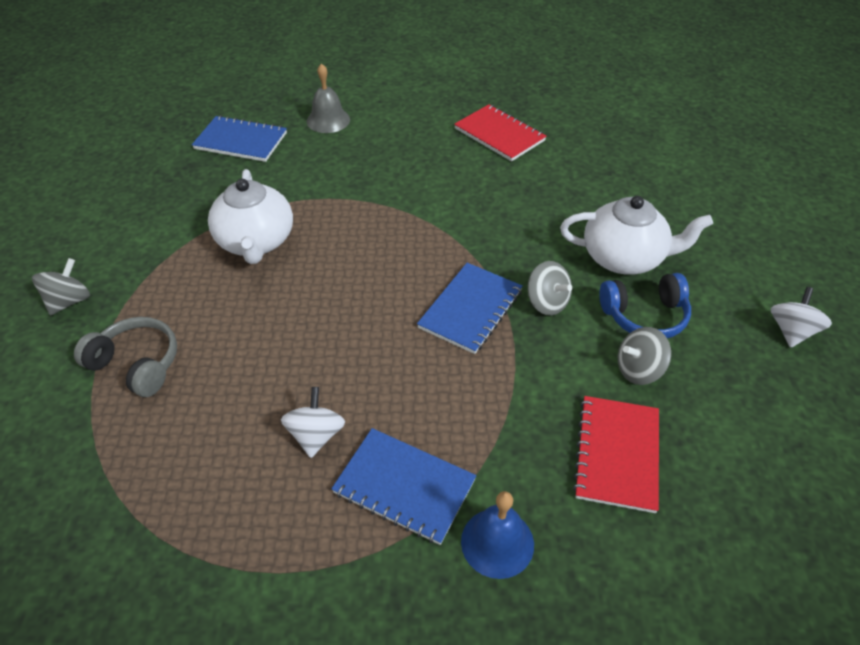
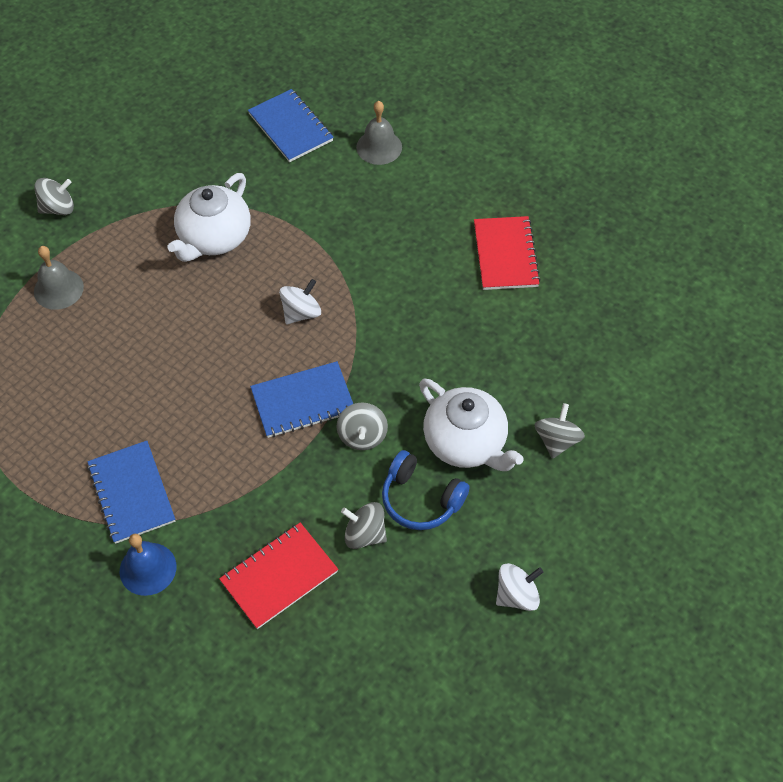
camera: 40 degrees right, 10 degrees up
(137, 364) = (58, 289): grey headphones -> grey bell
(316, 435) = (115, 419): white spinning top -> white spinning top (301, 313)
(678, 218) = (557, 440): none -> grey spinning top

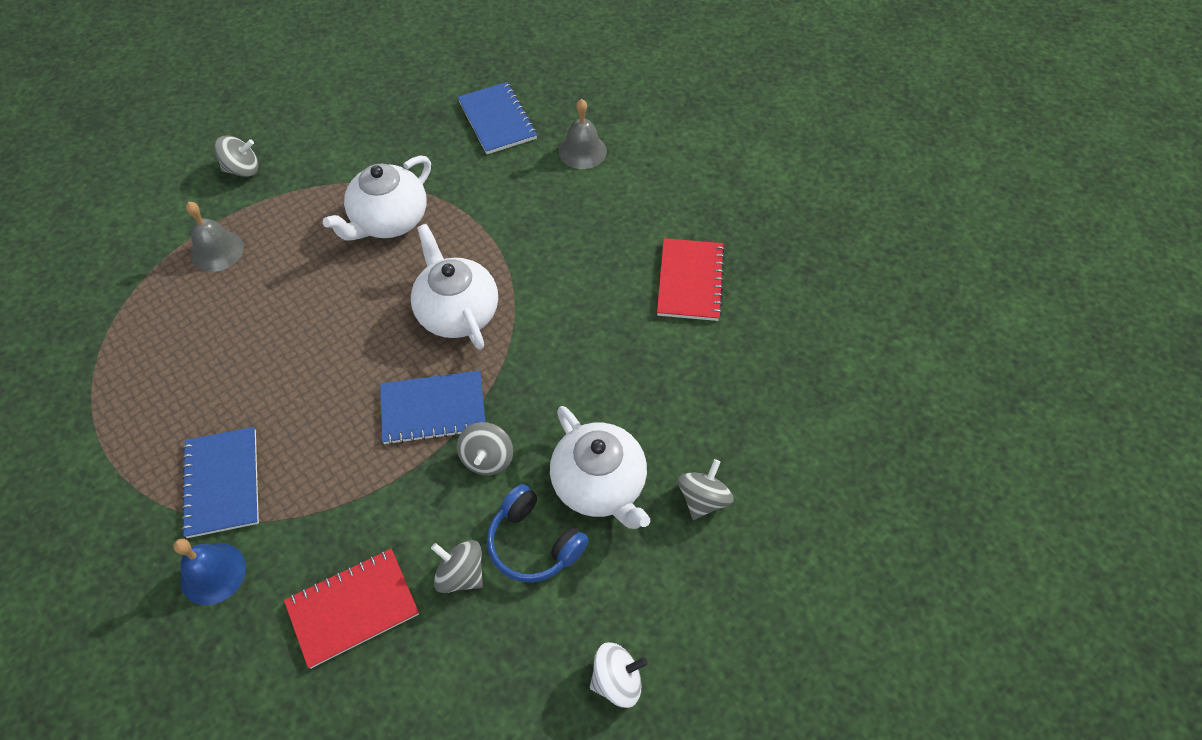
camera: 10 degrees right, 0 degrees up
(301, 313) = (457, 312): white spinning top -> white teapot

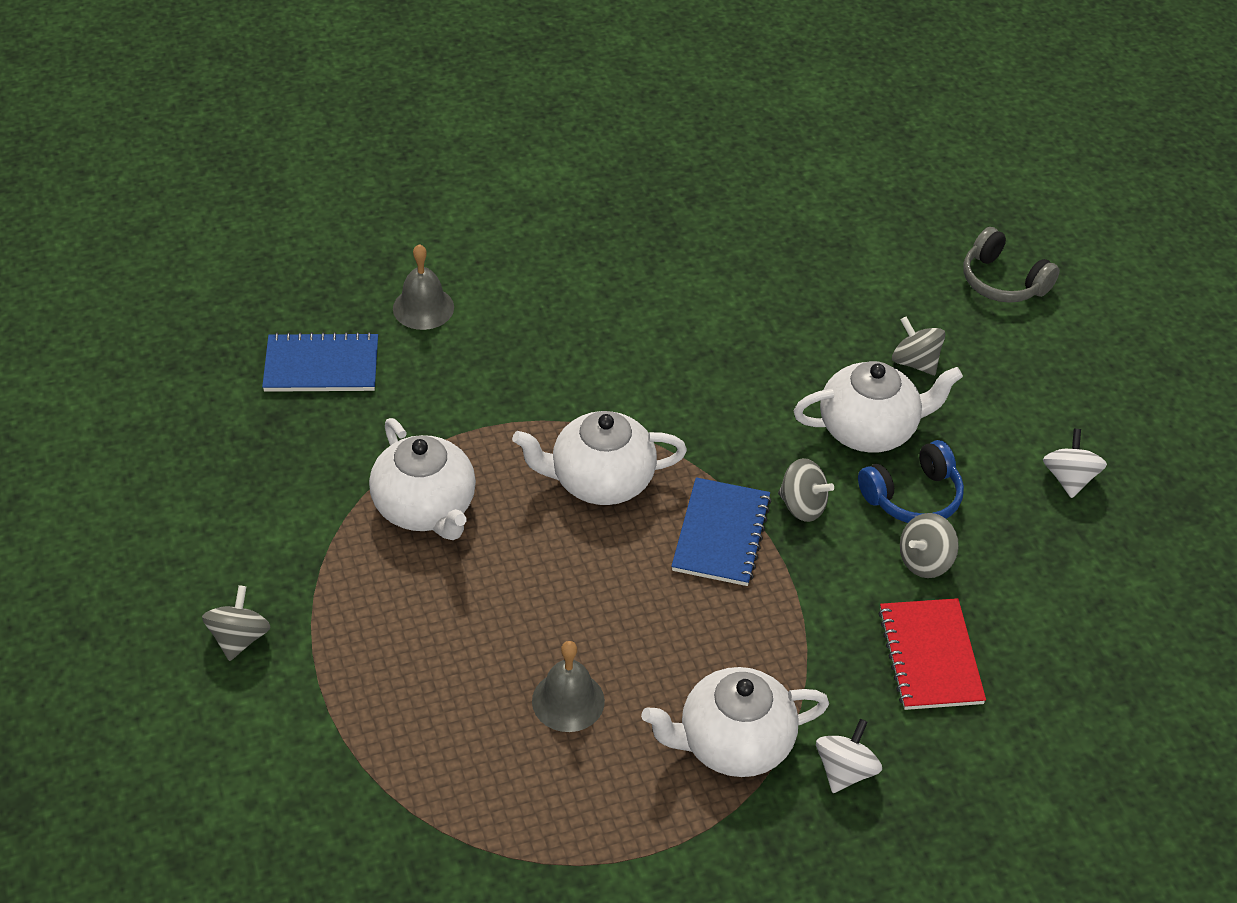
camera: 70 degrees left, 10 degrees down
(213, 573) = (845, 771): blue bell -> white spinning top
(217, 251) = (373, 691): grey bell -> grey bell (568, 701)
(222, 483) = (733, 743): blue notebook -> white teapot
(690, 281) = (660, 284): red notebook -> none
(857, 548) = (1002, 281): none -> grey headphones

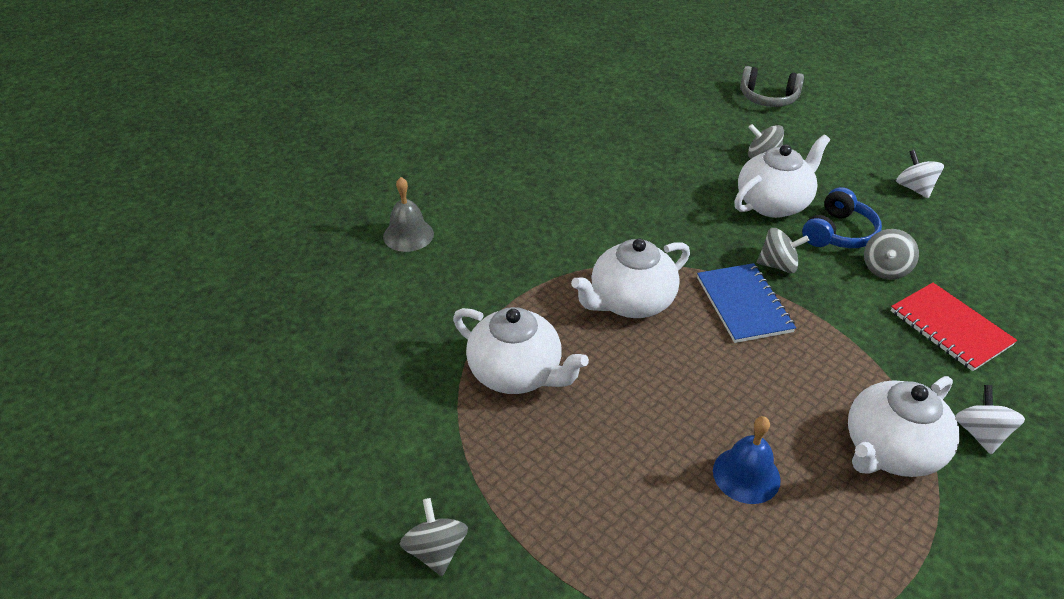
camera: 25 degrees left, 5 degrees down
(321, 366) = (356, 301): blue notebook -> none
(568, 701) = (746, 475): grey bell -> blue bell

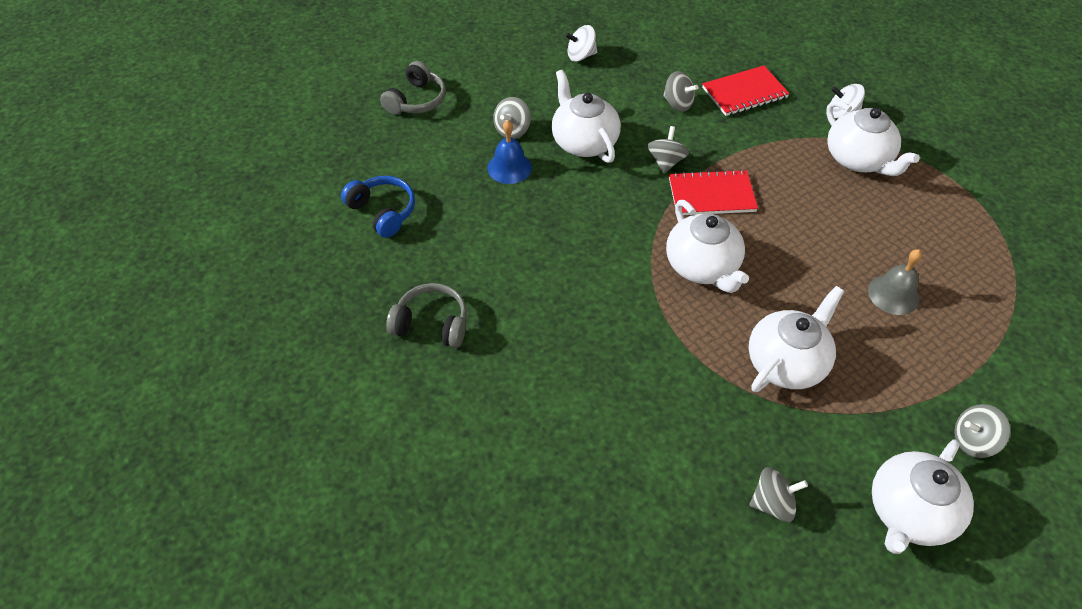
camera: 80 degrees left, 10 degrees up
(337, 476) = (909, 512): none -> white teapot
(346, 363) = (772, 503): none -> grey spinning top
(408, 235) = (580, 435): grey bell -> grey bell (893, 294)
(507, 144) = (432, 324): none -> grey headphones
(743, 304) = (711, 195): blue notebook -> red notebook
(746, 475) = (885, 238): blue bell -> blue bell (509, 167)
(838, 233) = (630, 115): blue headphones -> blue headphones (383, 211)

